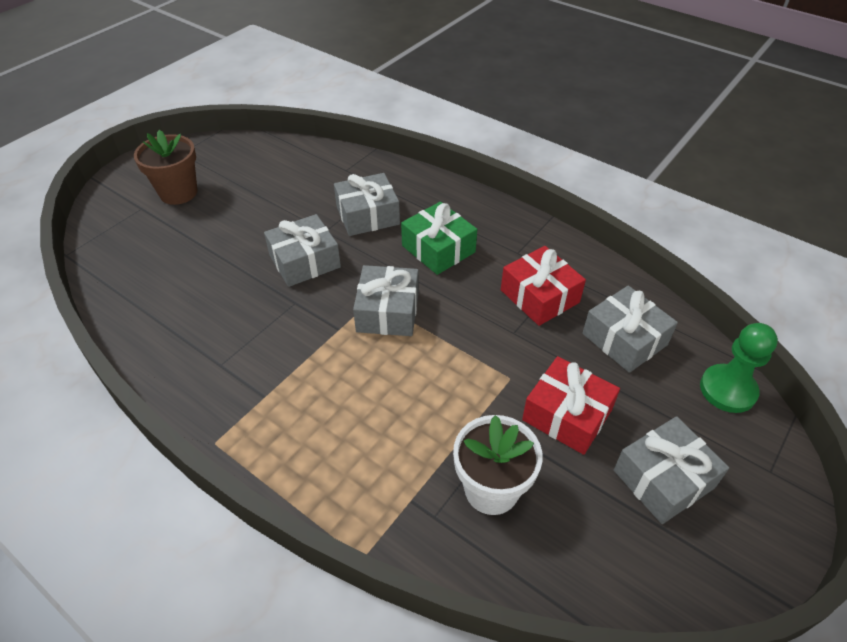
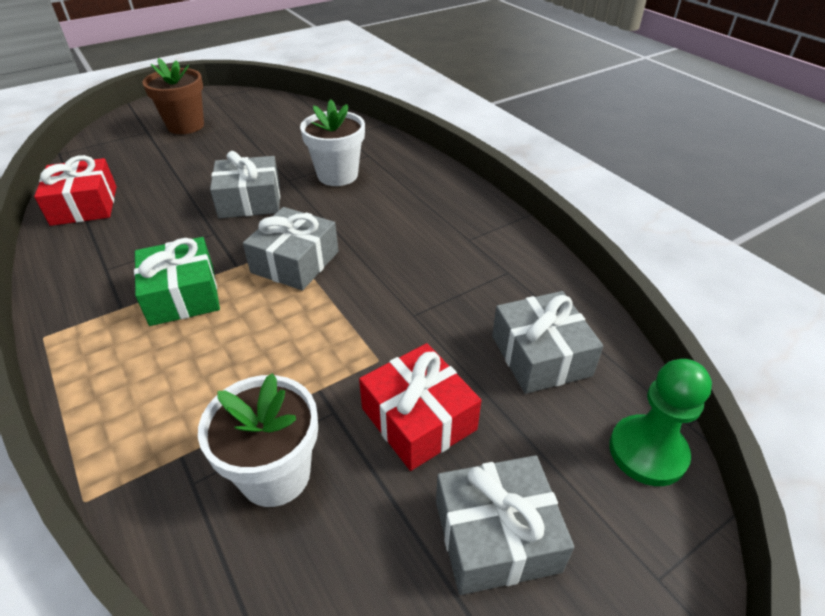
camera: 20 degrees right, 5 degrees down
(367, 215) = (337, 175): grey gift -> white flower pot
(438, 249) = (386, 218): green gift -> green gift (182, 295)
(539, 296) = (466, 286): red gift -> red gift (84, 205)

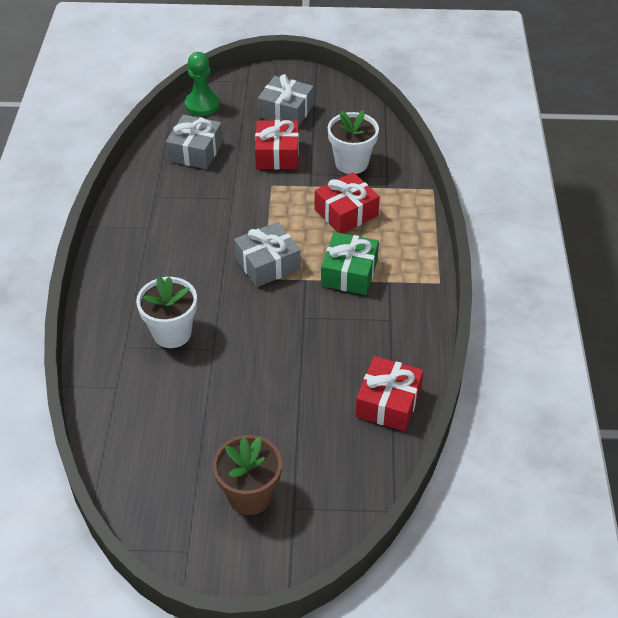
camera: 145 degrees left, 5 degrees up
(231, 372) = (346, 212): none -> red gift
(250, 200) = (259, 338): grey gift -> none

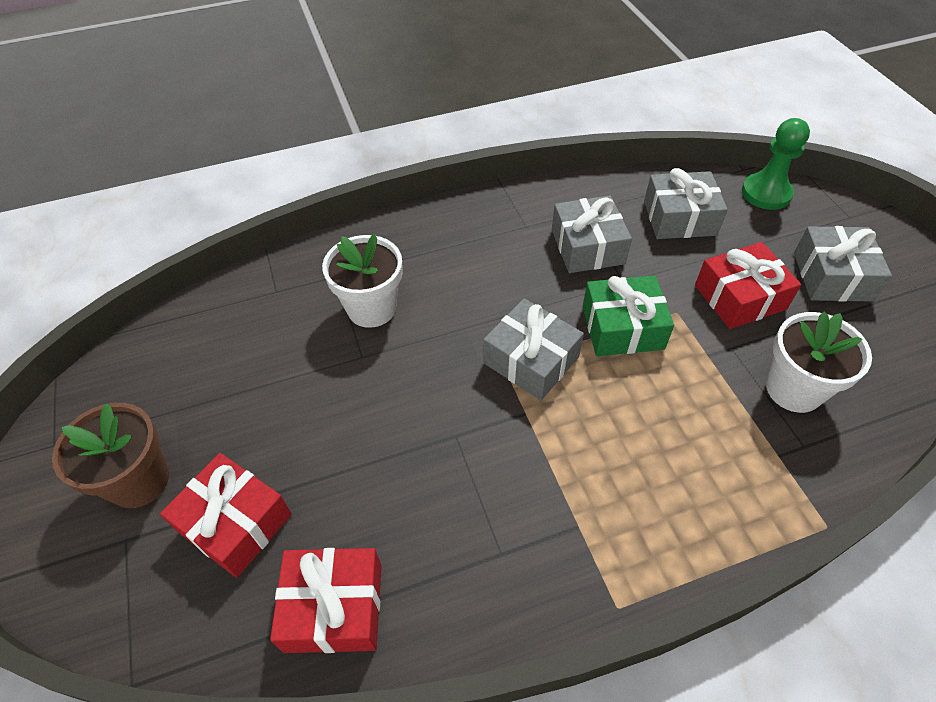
camera: 70 degrees right, 5 degrees up
(190, 203) = (587, 246): none -> grey gift
(346, 212) = (685, 418): red gift -> red gift (235, 523)
(349, 273) = (567, 464): green gift -> green gift (622, 327)

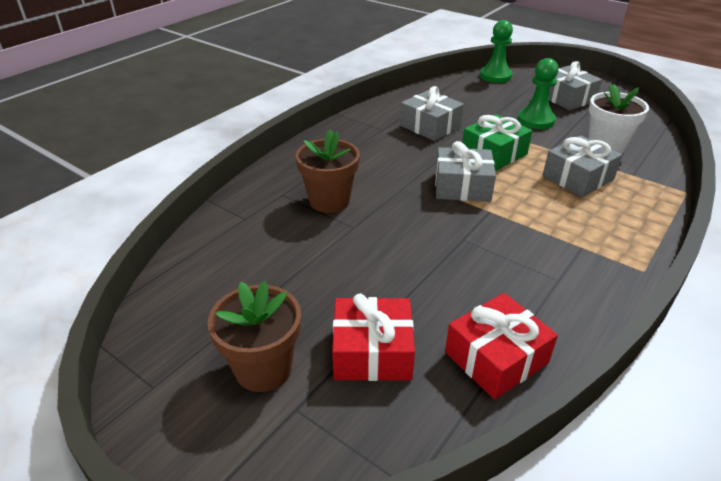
camera: 35 degrees left, 15 degrees down
(371, 308) = (329, 201): white flower pot -> brown flower pot
(679, 218) = (465, 99): grey gift -> grey gift (578, 178)
(739, 297) = (535, 120): red gift -> green pawn

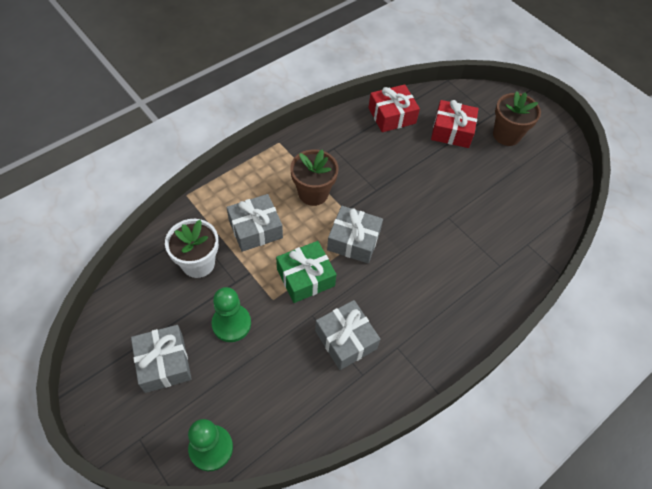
camera: 170 degrees left, 20 degrees up
(329, 201) = (462, 248): brown flower pot -> brown flower pot (313, 193)

